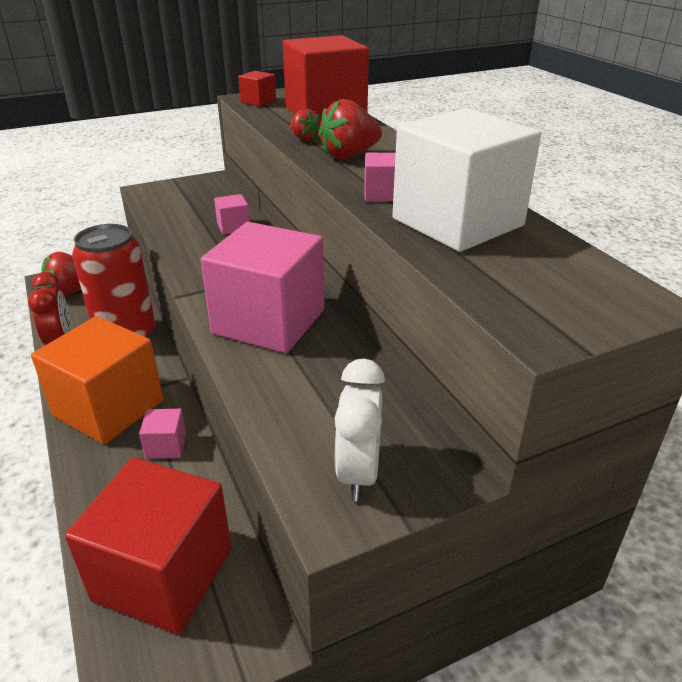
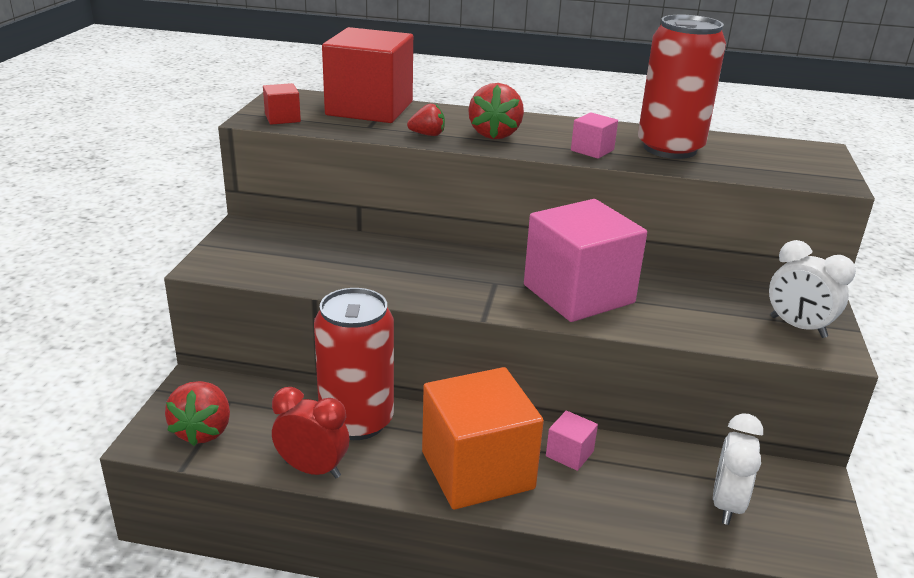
camera: 55 degrees left, 5 degrees down
(163, 574) = (727, 504): red cube -> white clock
(233, 227) = (379, 252): pink cube -> none
(457, 222) = (670, 148): white cube -> red can

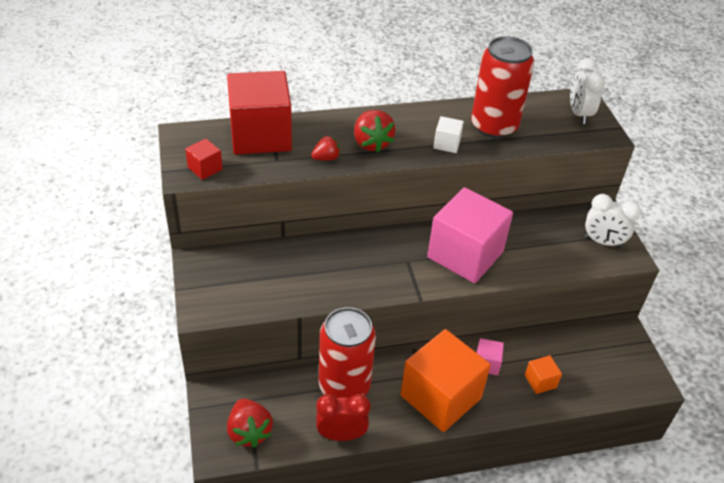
camera: 25 degrees left, 15 degrees up
(592, 150) = (447, 144): pink cube -> white cube
(639, 497) = (540, 381): none -> orange cube
(727, 504) = (588, 369): white clock -> white clock (579, 114)

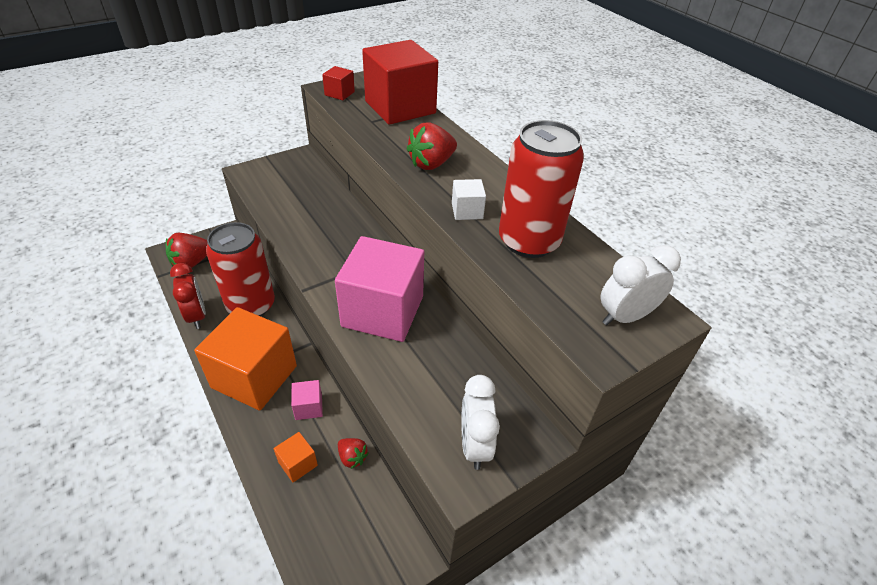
camera: 70 degrees right, 0 degrees up
(326, 158) = (390, 144): red strawberry -> red strawberry (352, 457)

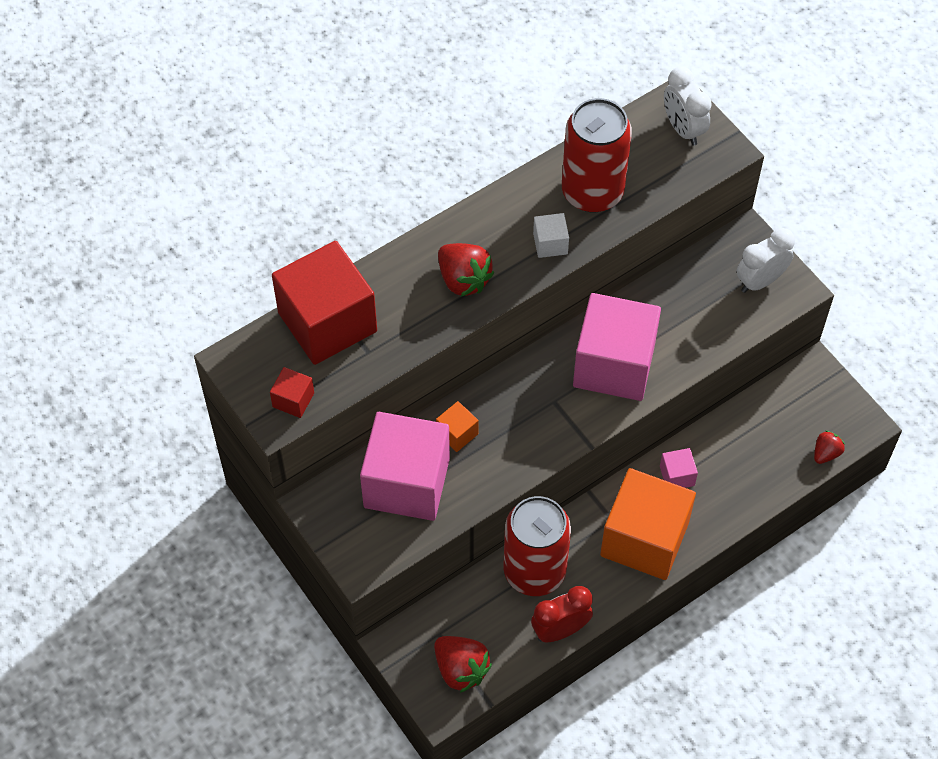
camera: 90 degrees left, 15 degrees up
(298, 464) = (743, 473): orange cube -> orange cube (457, 433)
(302, 193) = (406, 482): none -> pink cube
(352, 457) = (729, 426): red strawberry -> red strawberry (826, 453)
(474, 445) = (760, 281): white clock -> white clock turned 150 degrees clockwise

